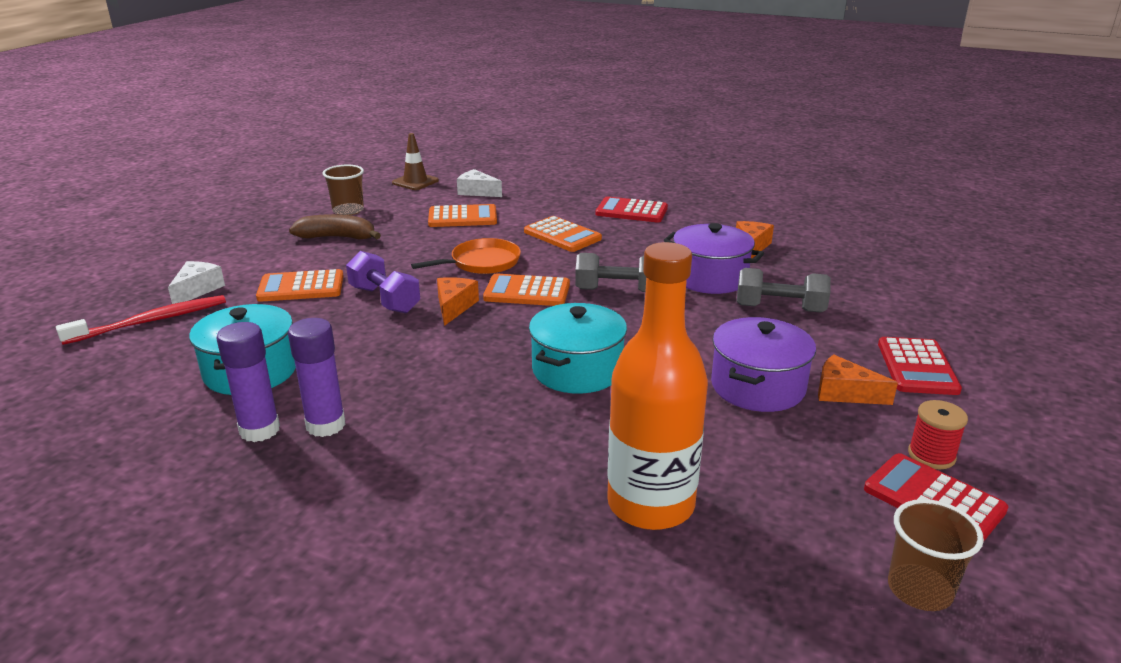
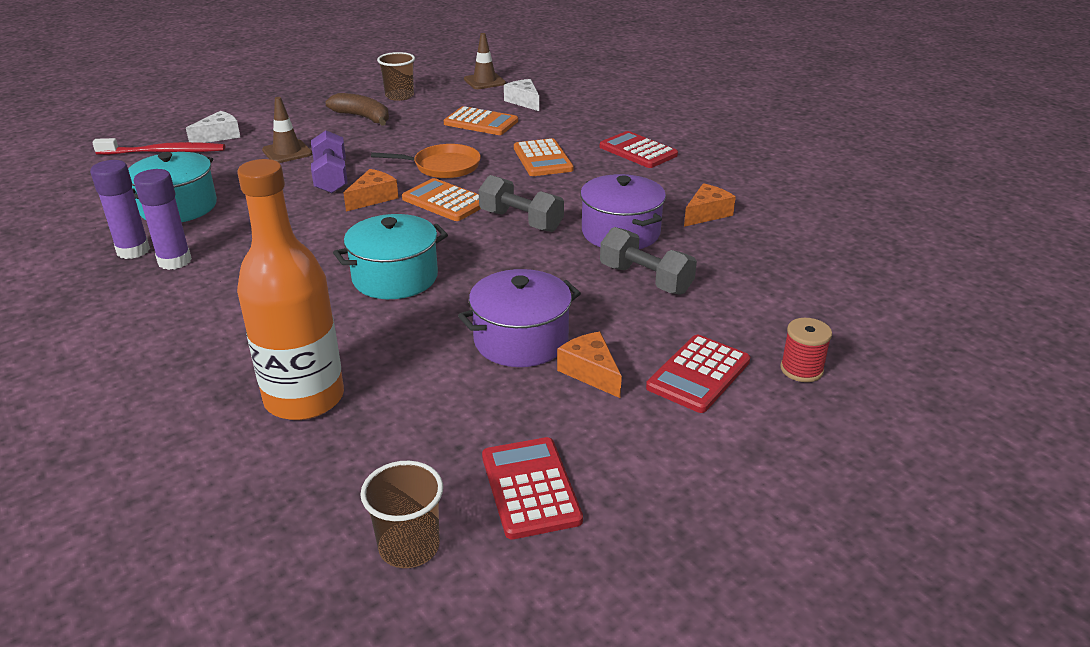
camera: 30 degrees right, 5 degrees up
(301, 287) = (287, 152): orange calculator -> brown traffic cone
(931, 455) = (587, 453): red spool -> red spool (801, 369)

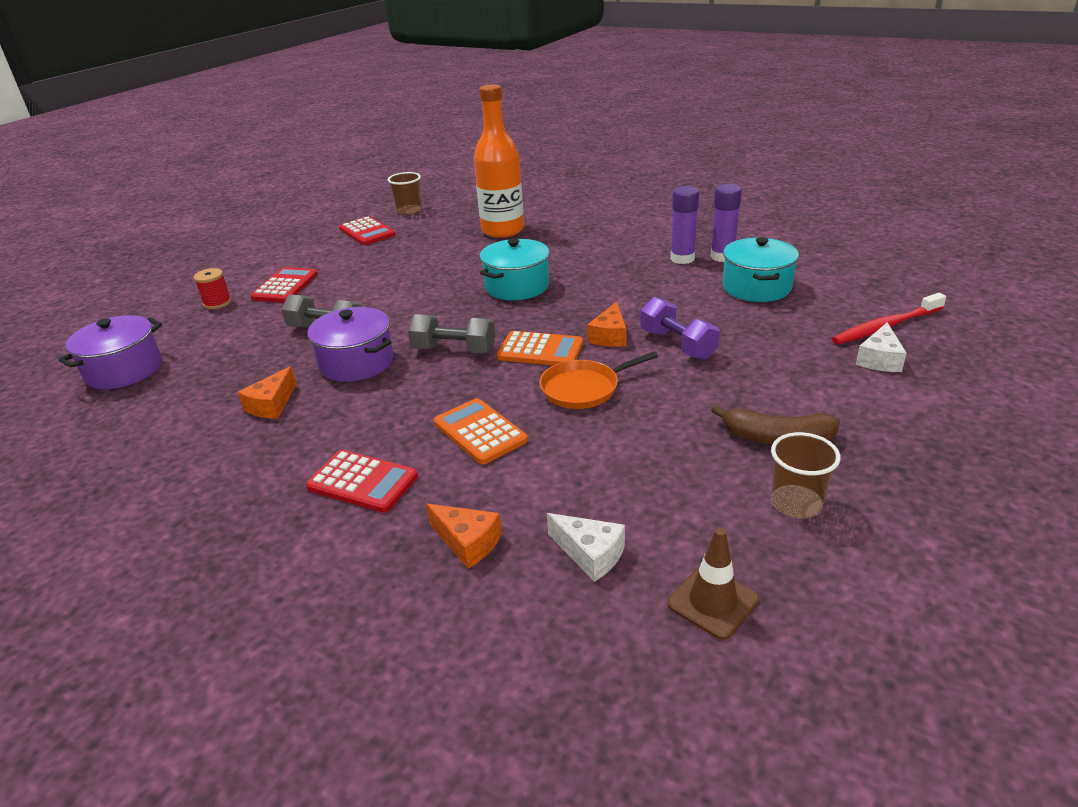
camera: 160 degrees right, 0 degrees up
(287, 152) = (770, 360): brown traffic cone -> none
(481, 122) = (611, 477): orange calculator -> none
(521, 340) = (402, 276): purple pot -> purple pot (124, 370)
(590, 372) = (352, 272): orange cheese -> orange cheese (467, 542)

